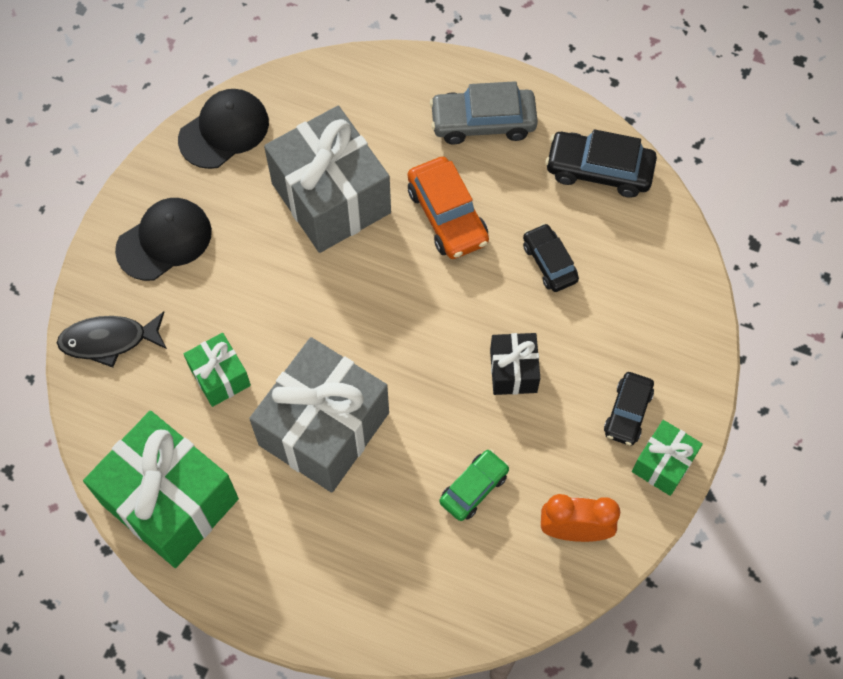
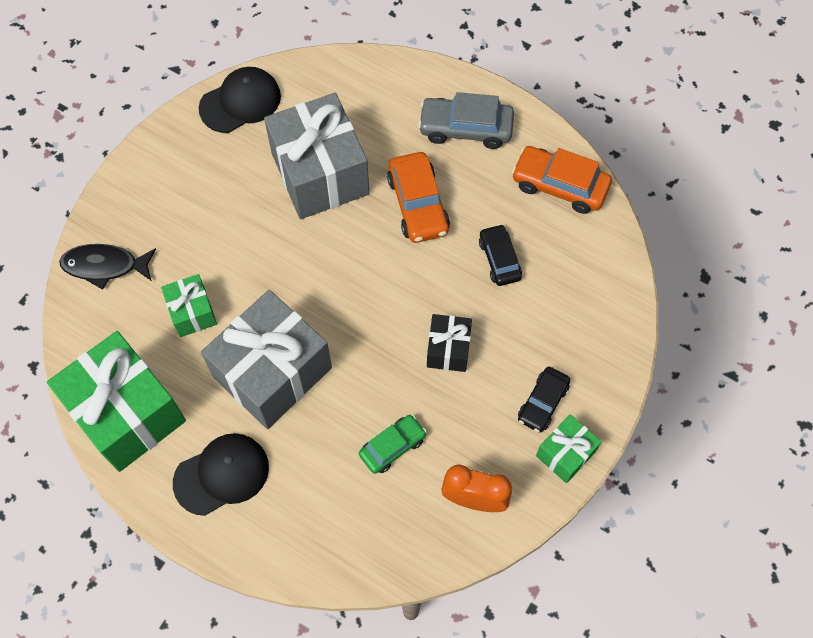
camera: 10 degrees right, 0 degrees up
(164, 240) = (170, 188): black cap -> black cap (222, 474)
(599, 170) = (559, 185): black car -> orange car

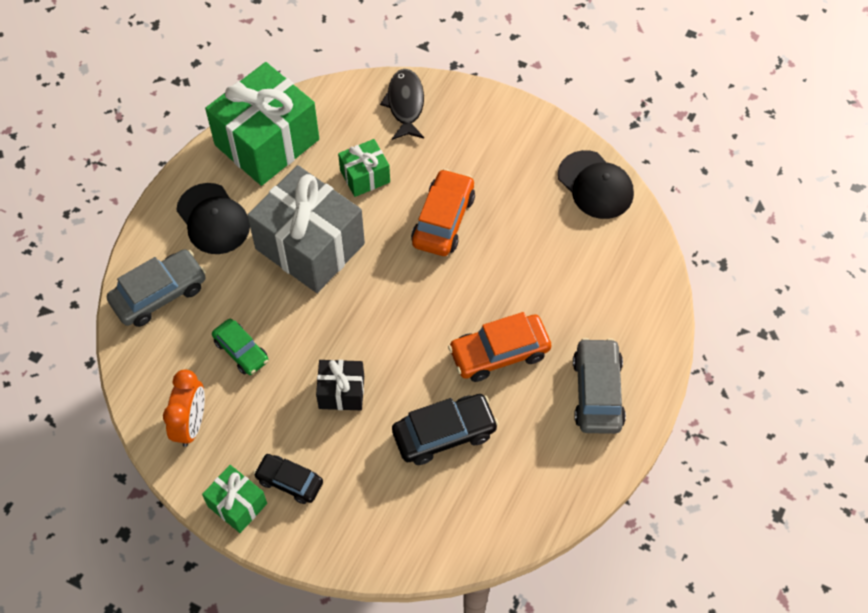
camera: 85 degrees right, 5 degrees down
(312, 535) = (159, 294): none -> grey car
(320, 173) = (523, 262): grey gift -> none
(499, 259) = (444, 433): black car -> black car, size x1.54
(559, 185) = (539, 490): orange car -> orange car (443, 220)

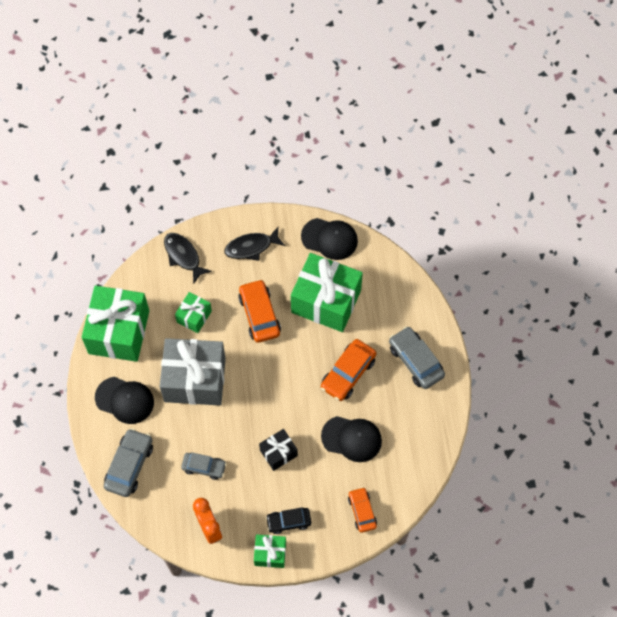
camera: 35 degrees left, 5 degrees up
(241, 351) = (204, 467): green car -> grey car
(389, 530) = (362, 511): none -> orange car
(444, 433) = (352, 438): black car -> black cap
(492, 140) = (251, 247): none -> black fish
(536, 253) = (326, 301): none -> green gift

